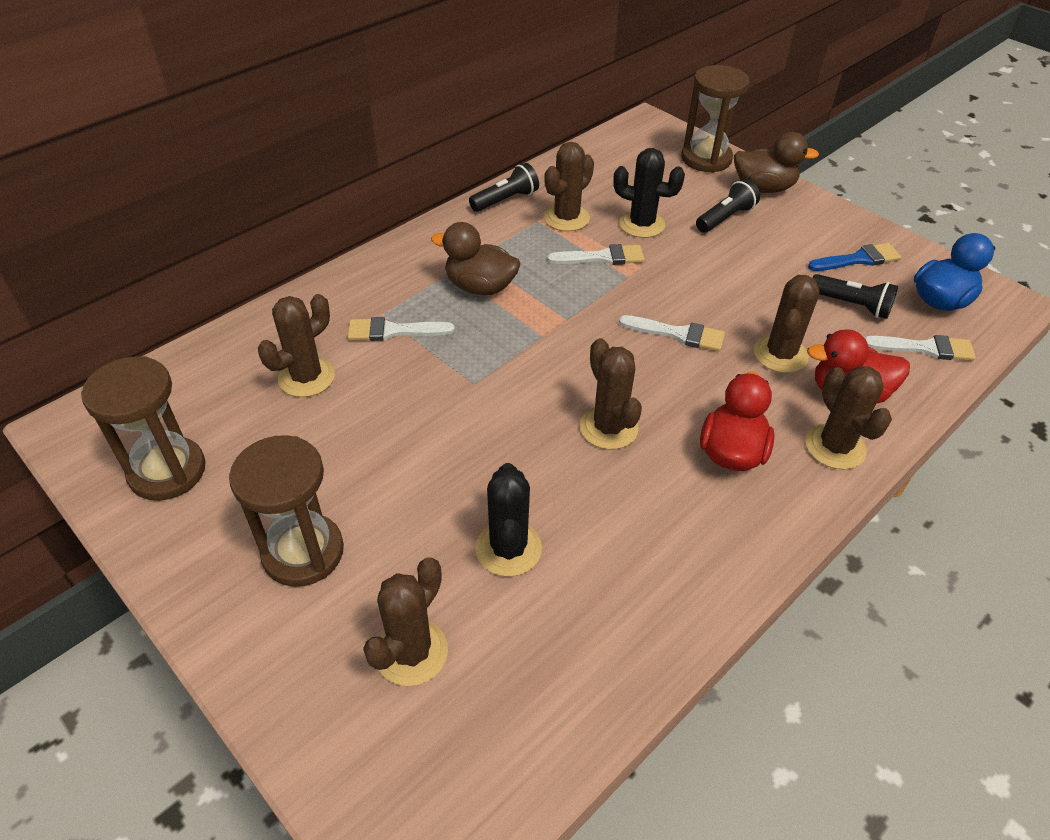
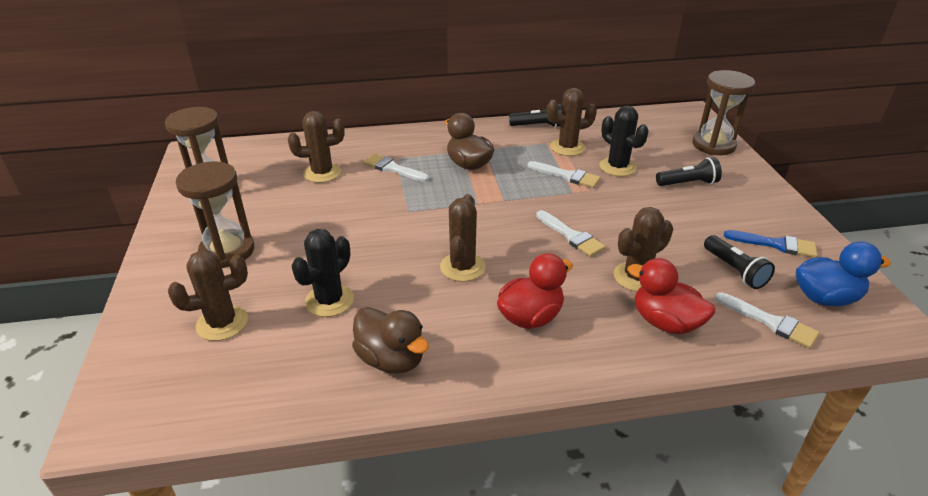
camera: 35 degrees right, 10 degrees down
(763, 188) = (742, 175): brown duck -> brown duck (391, 359)
(835, 447) = (614, 349): brown cactus -> none

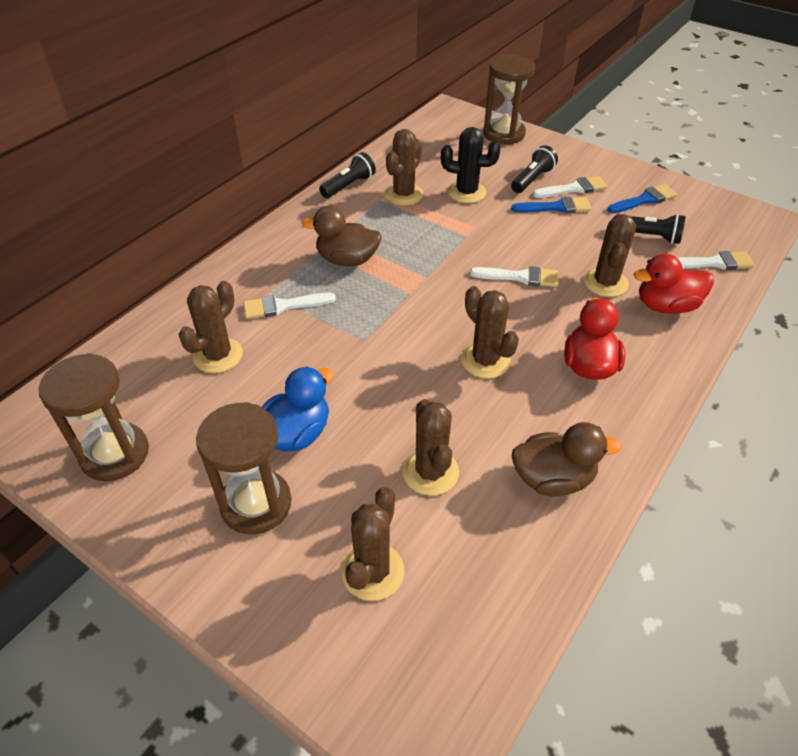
camera: 45 degrees left, 10 degrees up
(329, 300) = (430, 472): black cactus -> brown cactus
(567, 176) = (442, 223): white brush -> white brush (573, 189)
(678, 210) = (556, 207): none -> blue brush
(825, 298) = (715, 224): blue duck -> blue duck (296, 434)

